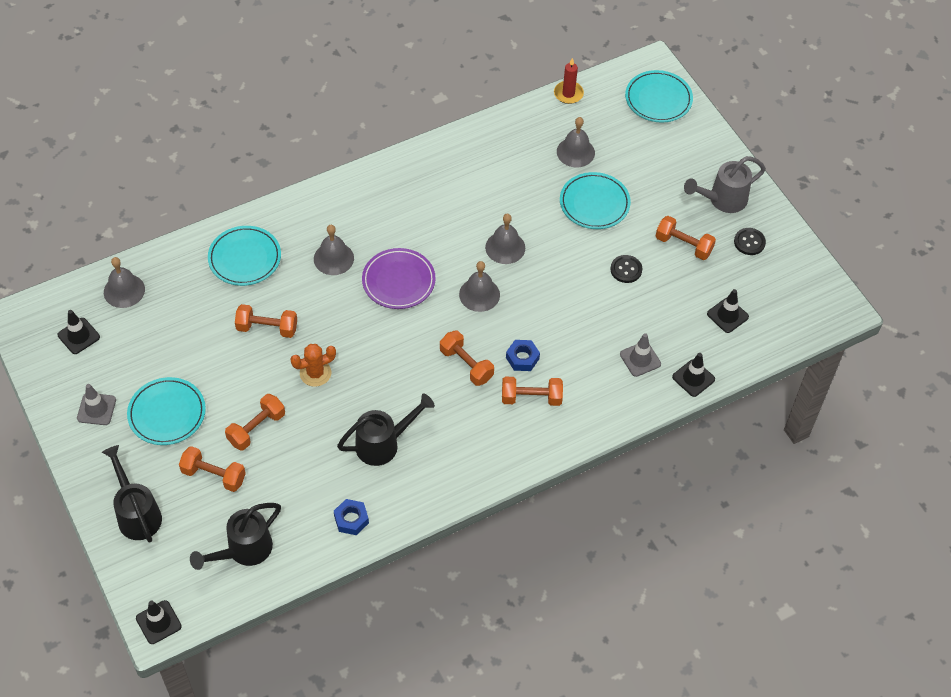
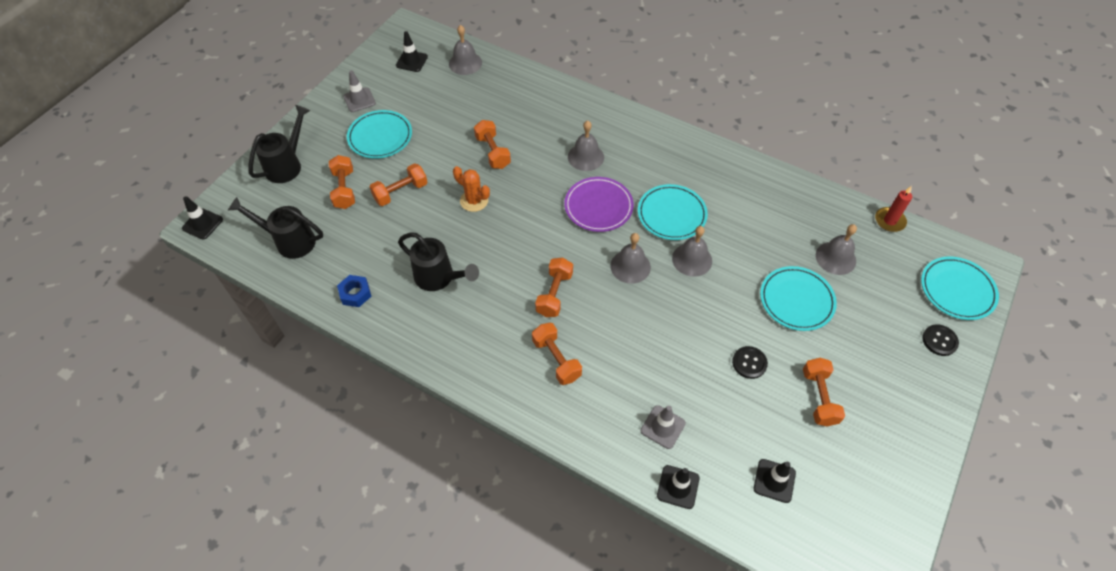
camera: 60 degrees right, 0 degrees up
(245, 258) = (543, 108): turquoise plate -> turquoise plate (671, 214)
(256, 428) = (401, 192): orange dumbbell -> orange dumbbell turned 45 degrees counterclockwise
(522, 358) = (591, 331): blue nut -> none
(722, 200) = (901, 404): grey watering can -> none
(749, 242) = (876, 456): black button -> black button (939, 341)

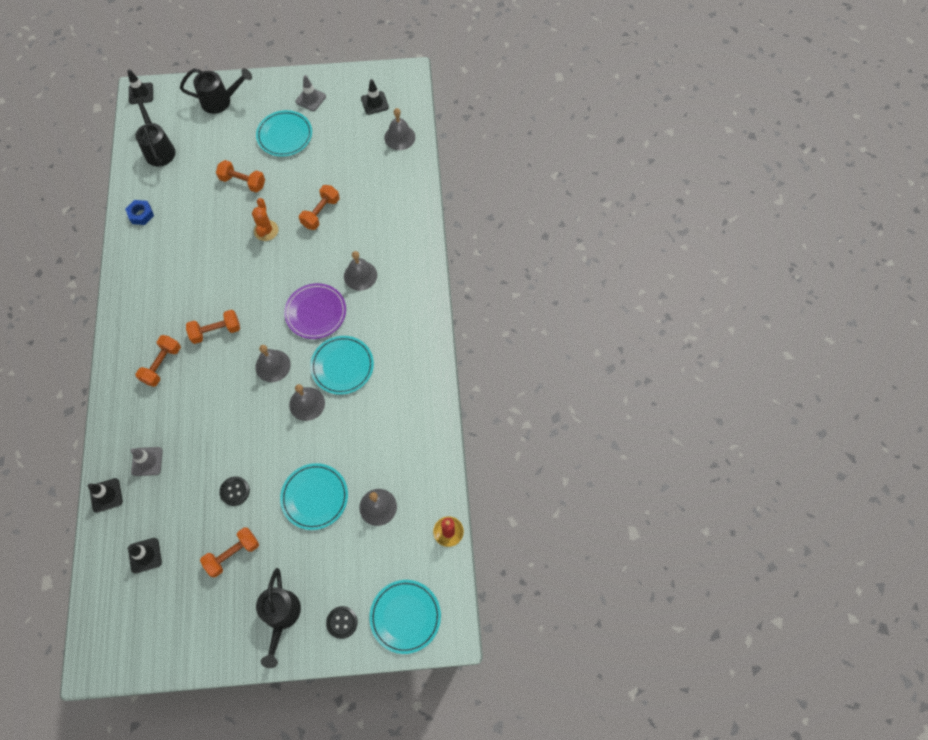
camera: 55 degrees right, 10 degrees up
(344, 189) = (222, 148): orange dumbbell -> none
(439, 278) = (184, 253): black watering can -> black watering can (281, 616)

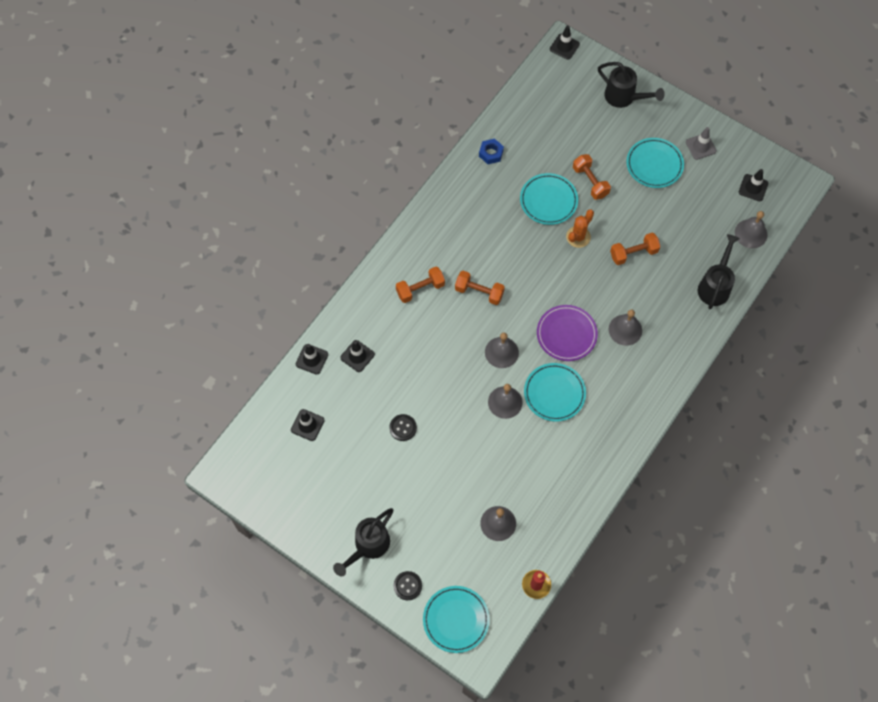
camera: 40 degrees right, 0 degrees up
(147, 461) = (357, 356): grey traffic cone -> black traffic cone
(159, 149) = (544, 106): black watering can -> black watering can (715, 286)
(233, 554) = (368, 473): orange dumbbell -> none
(315, 497) = (457, 478): turquoise plate -> turquoise plate (548, 201)

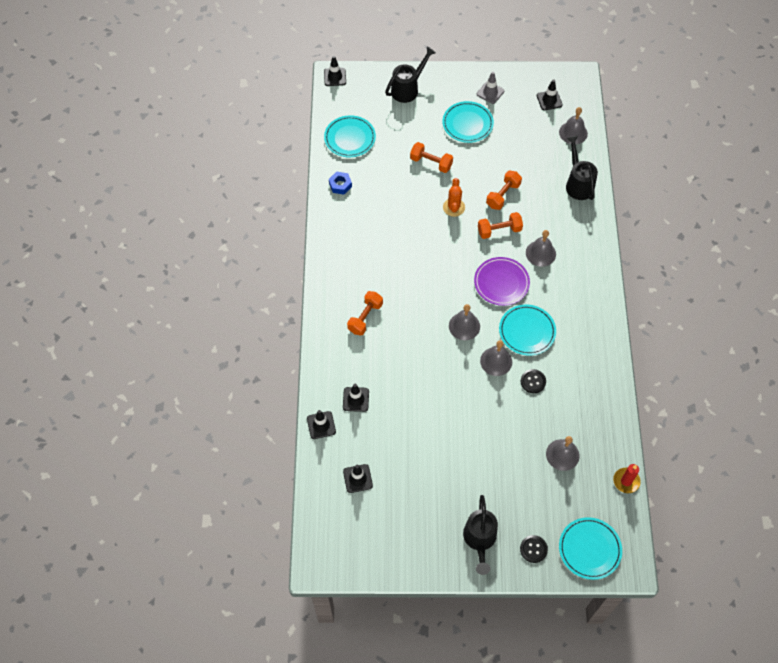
camera: 35 degrees left, 5 degrees down
(403, 428) = (434, 431): black button -> black button (533, 381)
(479, 292) = (412, 292): orange dumbbell -> orange dumbbell (499, 230)
(548, 201) = (411, 194): turquoise plate -> turquoise plate (350, 138)
(624, 97) = (408, 89): black watering can -> black watering can turned 45 degrees counterclockwise

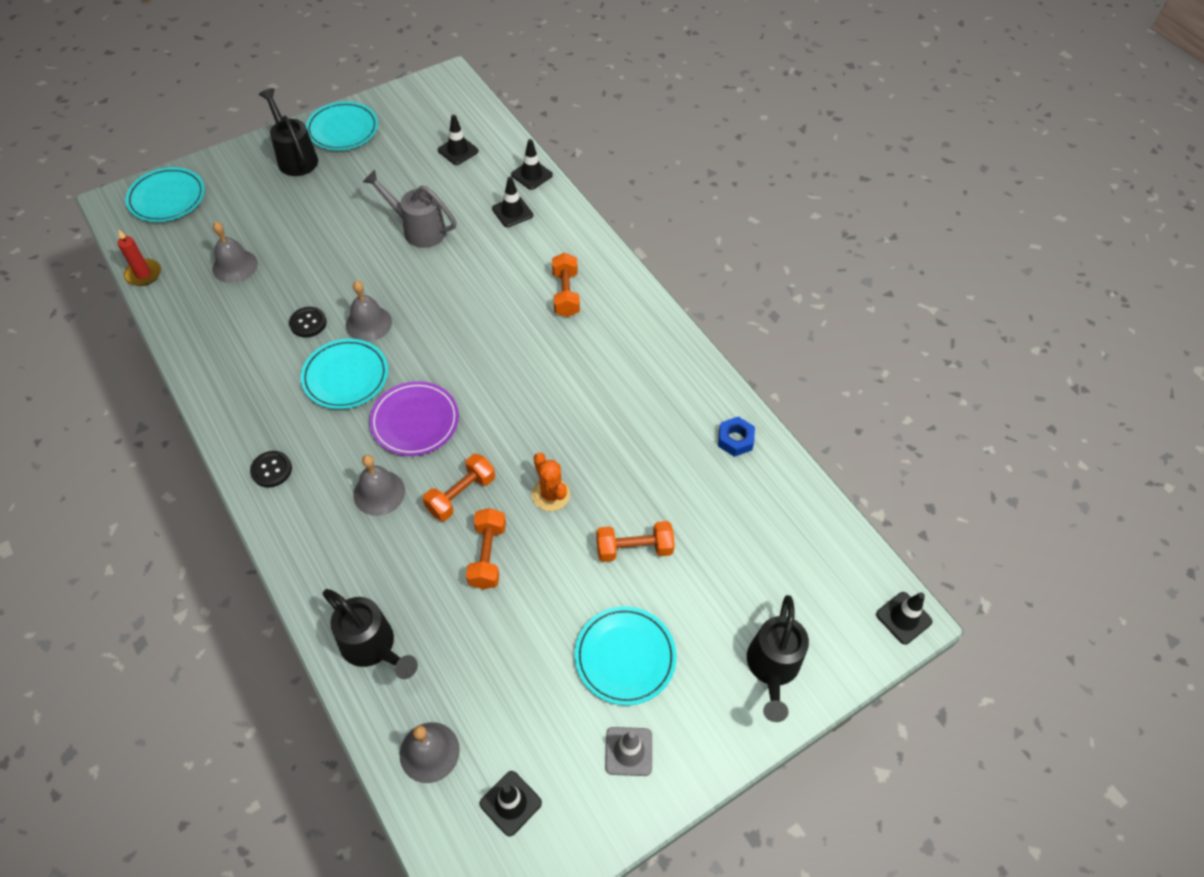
camera: 145 degrees right, 5 degrees down
(350, 138) = (784, 520): turquoise plate -> turquoise plate (343, 129)
(426, 419) = (418, 229): none -> grey watering can
(464, 326) = (434, 343): grey bell -> none
(533, 549) = (232, 173): black button -> black button (271, 470)

